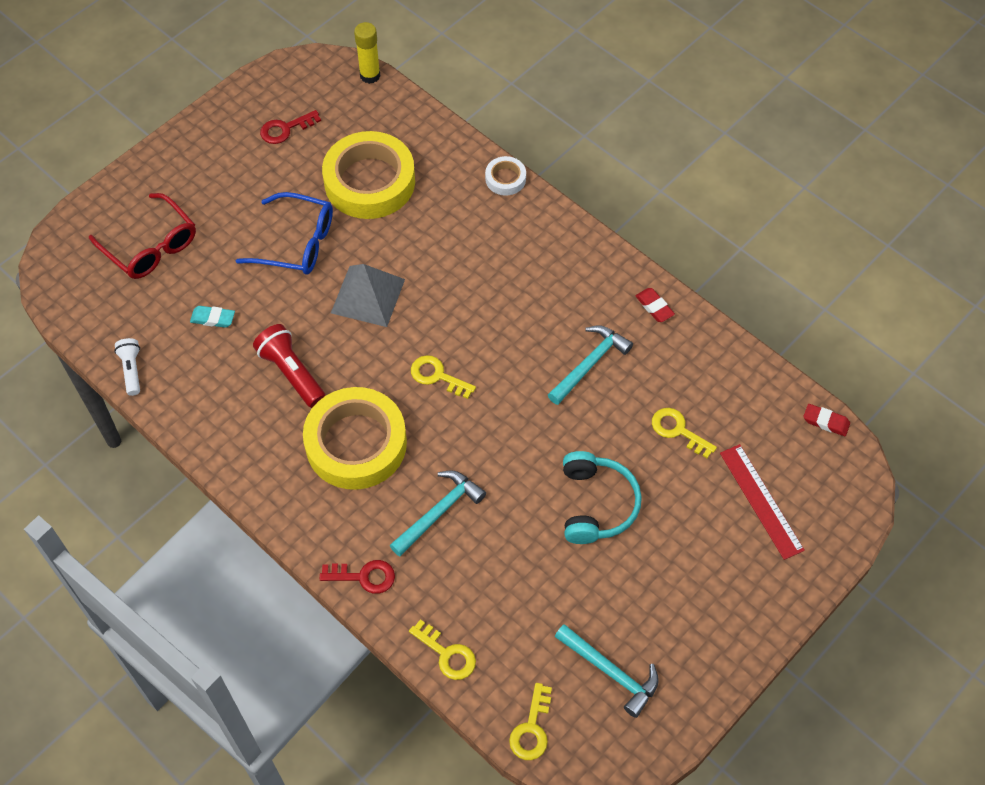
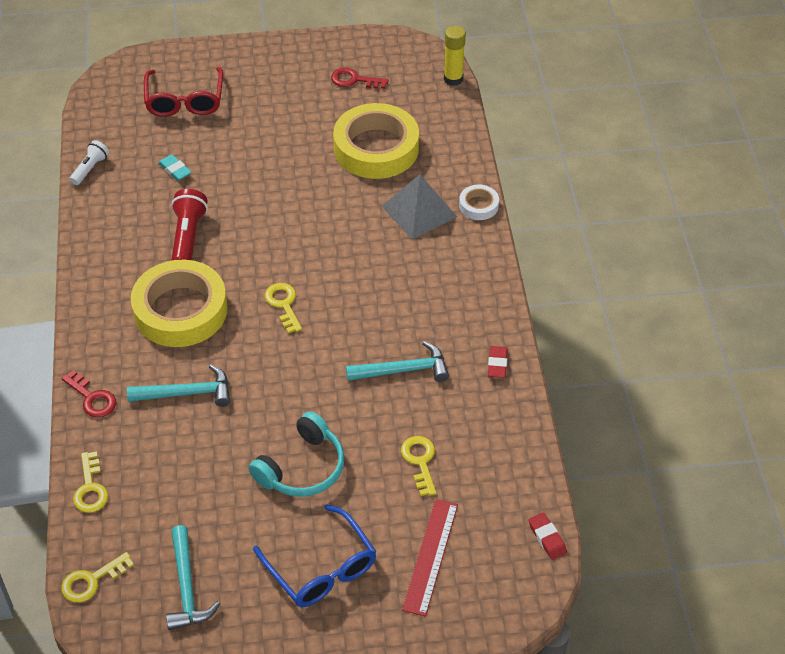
camera: 40 degrees right, 10 degrees down
(296, 243) = (282, 157): blue glasses -> blue glasses (321, 568)
(368, 296) = (293, 221): grey pyramid -> grey pyramid (419, 211)

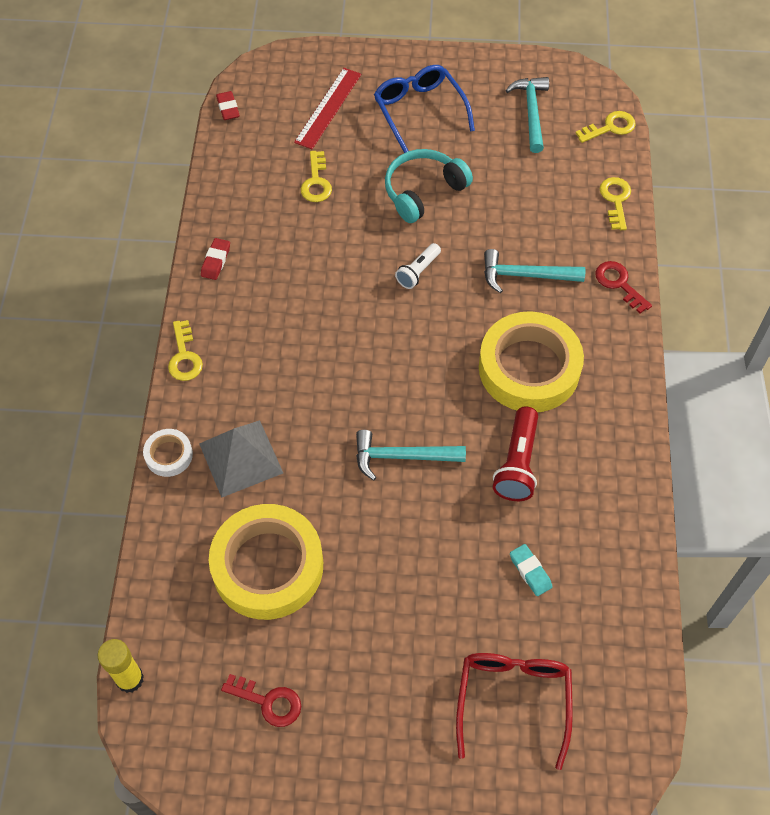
camera: 170 degrees left, 10 degrees up
(90, 169) = (640, 591): white flashlight -> white flashlight (418, 272)
(283, 304) = (418, 359): yellow key -> yellow key (184, 357)
(403, 370) = (309, 268): turquoise hammer -> turquoise hammer (402, 457)

